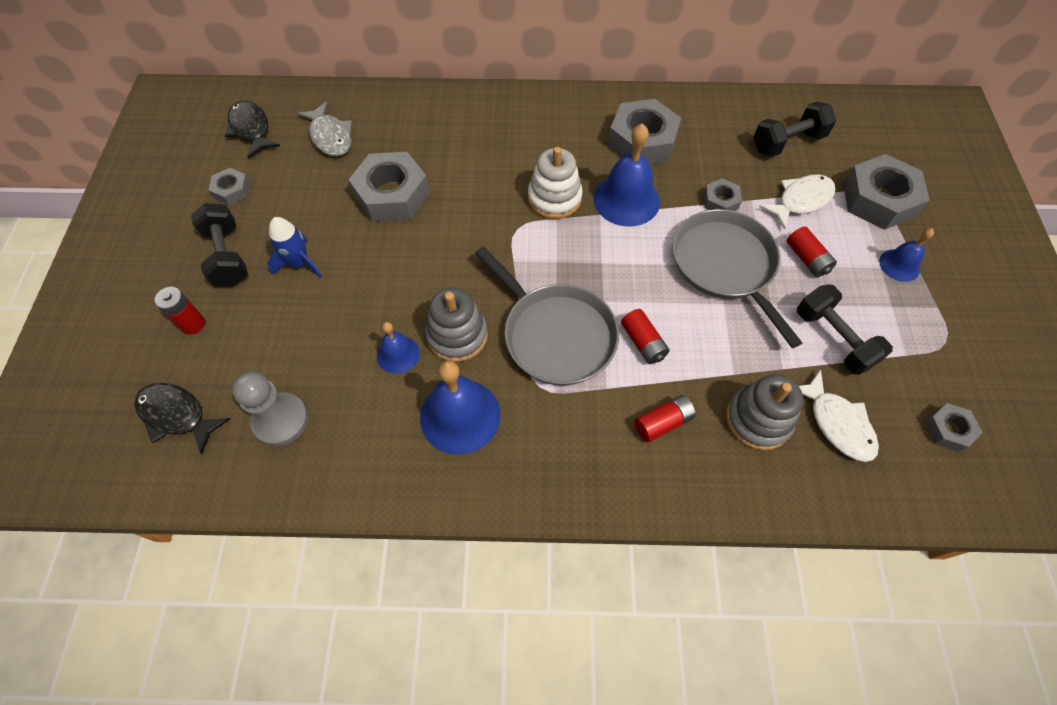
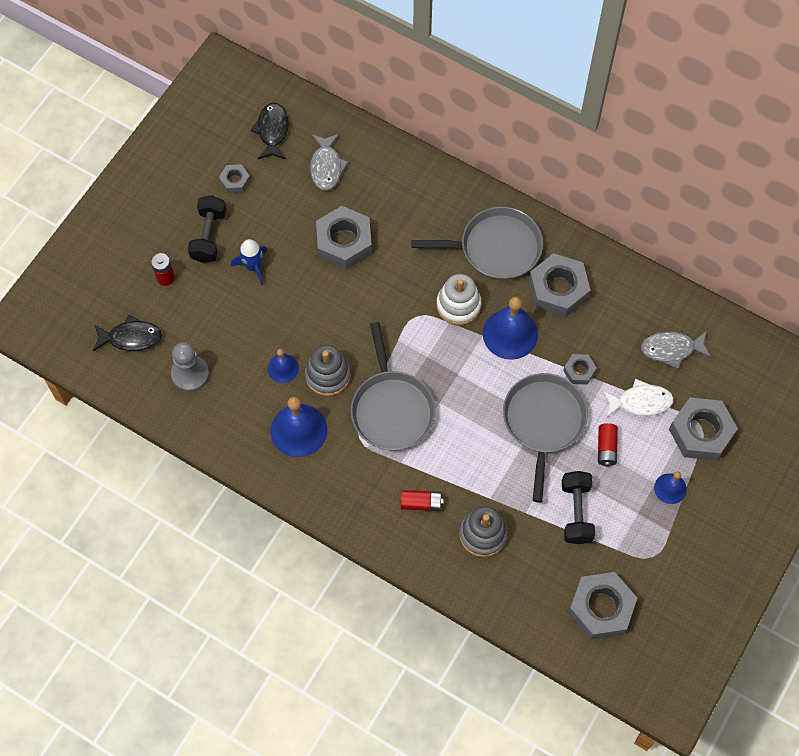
camera: 30 degrees right, 5 degrees up
(177, 415) = (131, 338): black fish -> black fish turned 120 degrees clockwise
(554, 132) = (495, 248): none -> grey pan
(643, 342) = (445, 445): red battery -> none
(787, 143) = (671, 349): black dumbbell -> grey fish
(837, 423) = (532, 564): white fish -> none
(948, 430) = (601, 608): grey nut -> grey nut, size x1.97

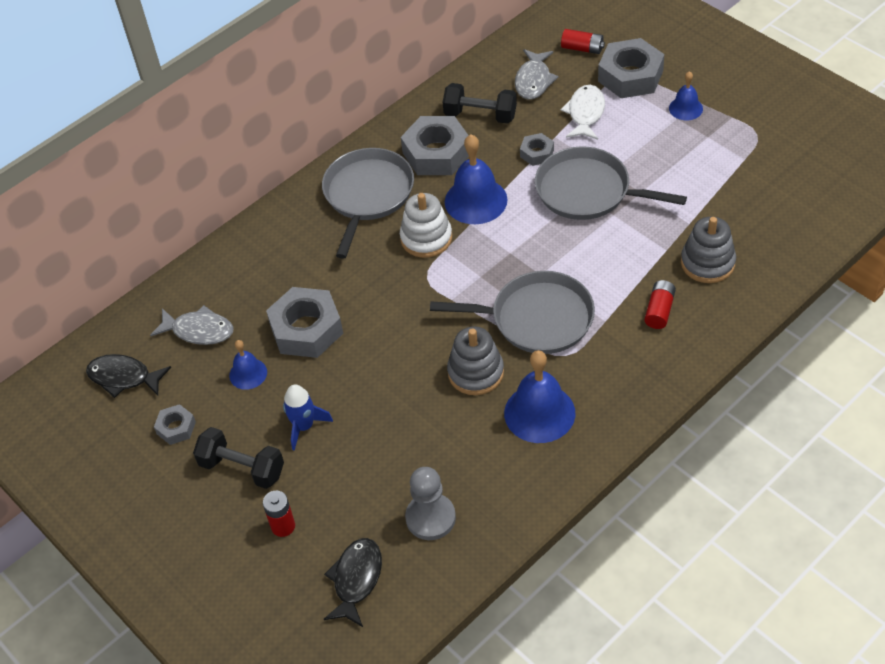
camera: 70 degrees left, 15 degrees down
(283, 368) = (453, 416): blue bell -> blue bell (248, 373)
(576, 512) = (697, 183): black dumbbell -> black dumbbell (480, 115)
(601, 608) = (807, 182): grey nut -> none
(606, 448) = (630, 147): red battery -> red battery (582, 48)

